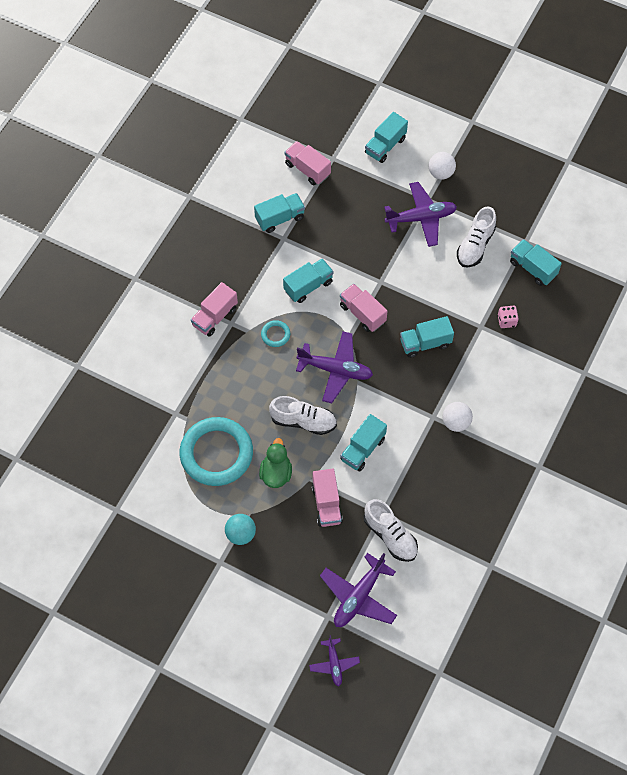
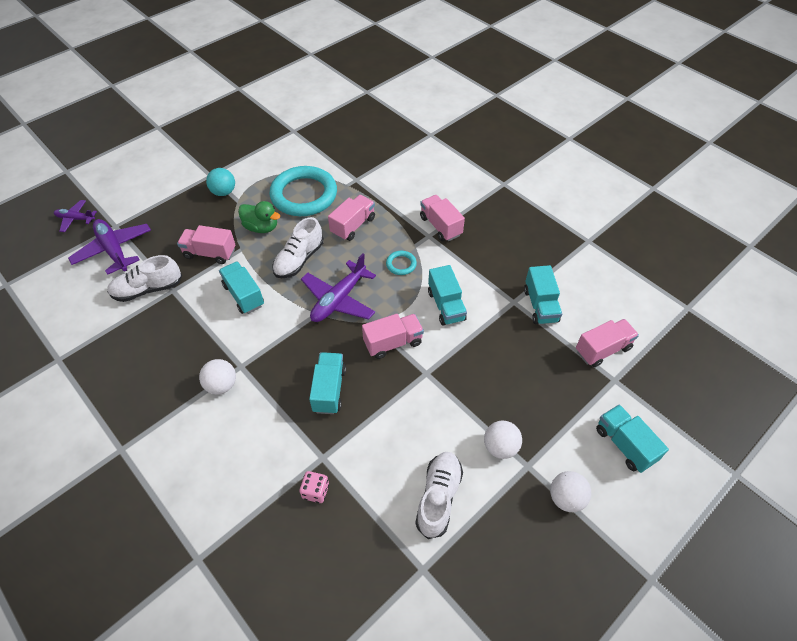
camera: 110 degrees right, 10 degrees down
(242, 392) = (353, 226): none -> pink truck
(421, 218) = (500, 447): purple plane -> white ball
(475, 245) = (438, 497): white shoe -> white shoe turned 60 degrees clockwise
(532, 268) = (377, 560): turquoise truck -> none

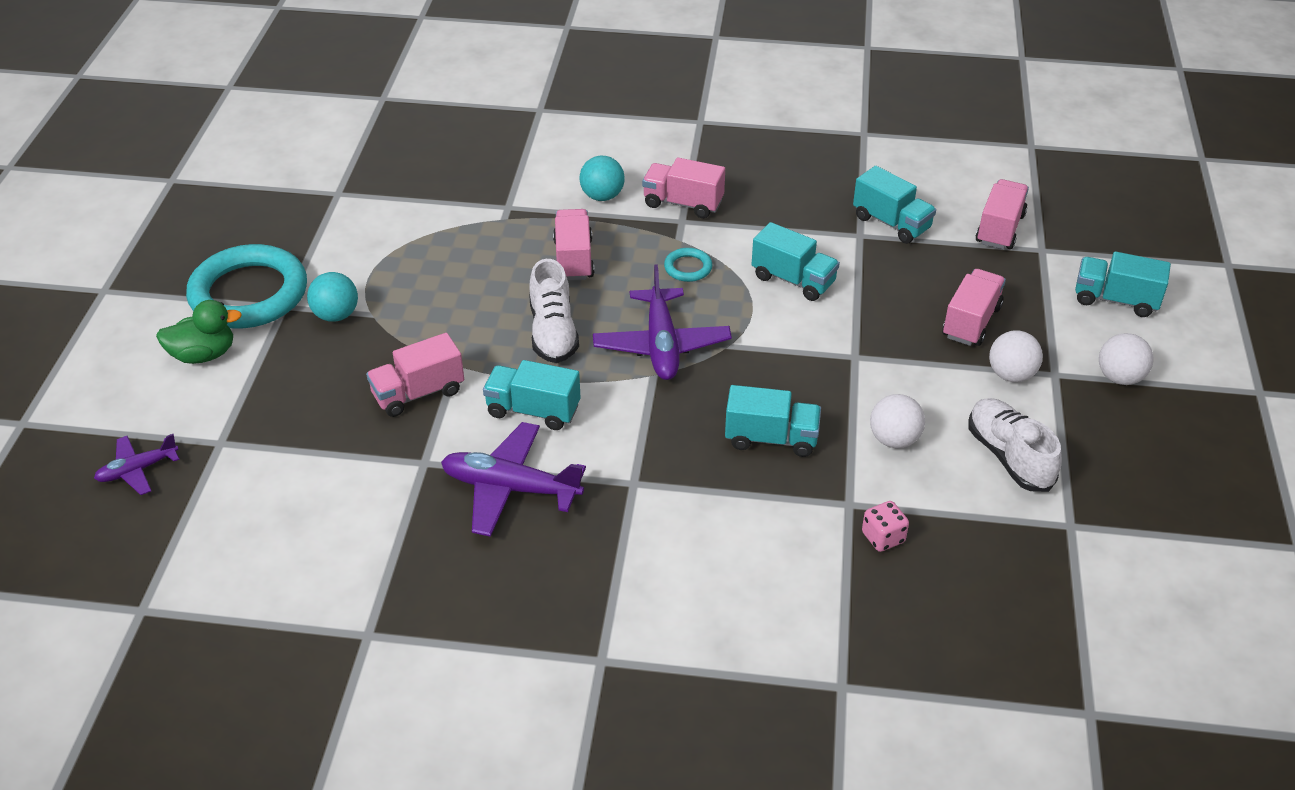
camera: 40 degrees left, 10 degrees down
(114, 250) = (263, 470): purple plane -> purple plane (510, 488)
(148, 289) = (385, 482): white shoe -> none
(221, 385) = (637, 515): white ball -> white ball (894, 439)
(261, 227) = (451, 326): green duck -> green duck (203, 355)
(304, 195) = (460, 259): turquoise ring -> turquoise ring (249, 293)
(329, 390) = (771, 438): turquoise truck -> turquoise truck turned 135 degrees clockwise
(393, 342) = (782, 350): pink truck -> pink truck (971, 322)
(406, 199) = (602, 196): none -> turquoise ball

